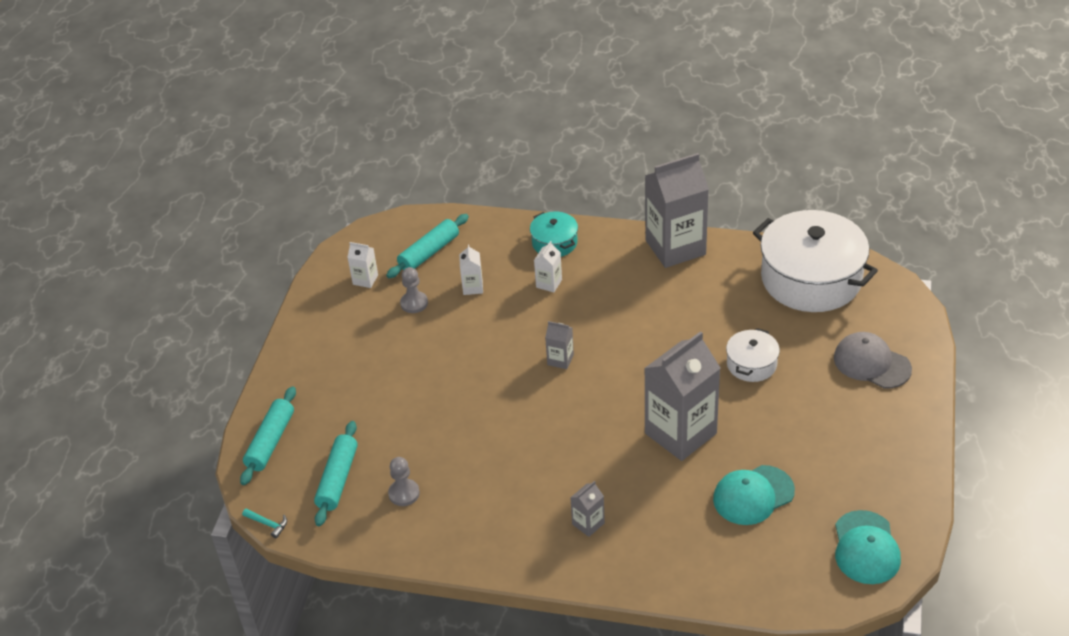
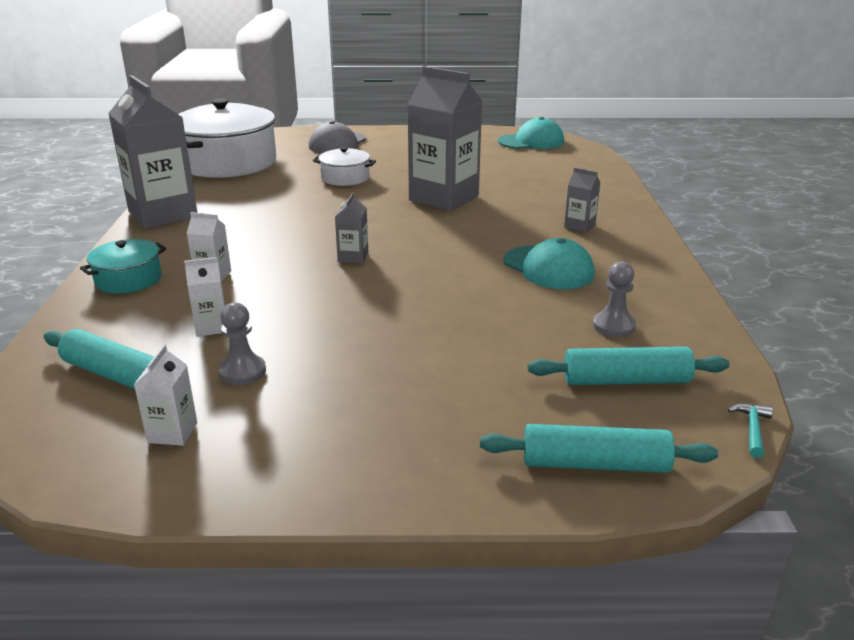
camera: 105 degrees left, 15 degrees down
(753, 495) = (502, 172): turquoise cap -> turquoise cap (548, 268)

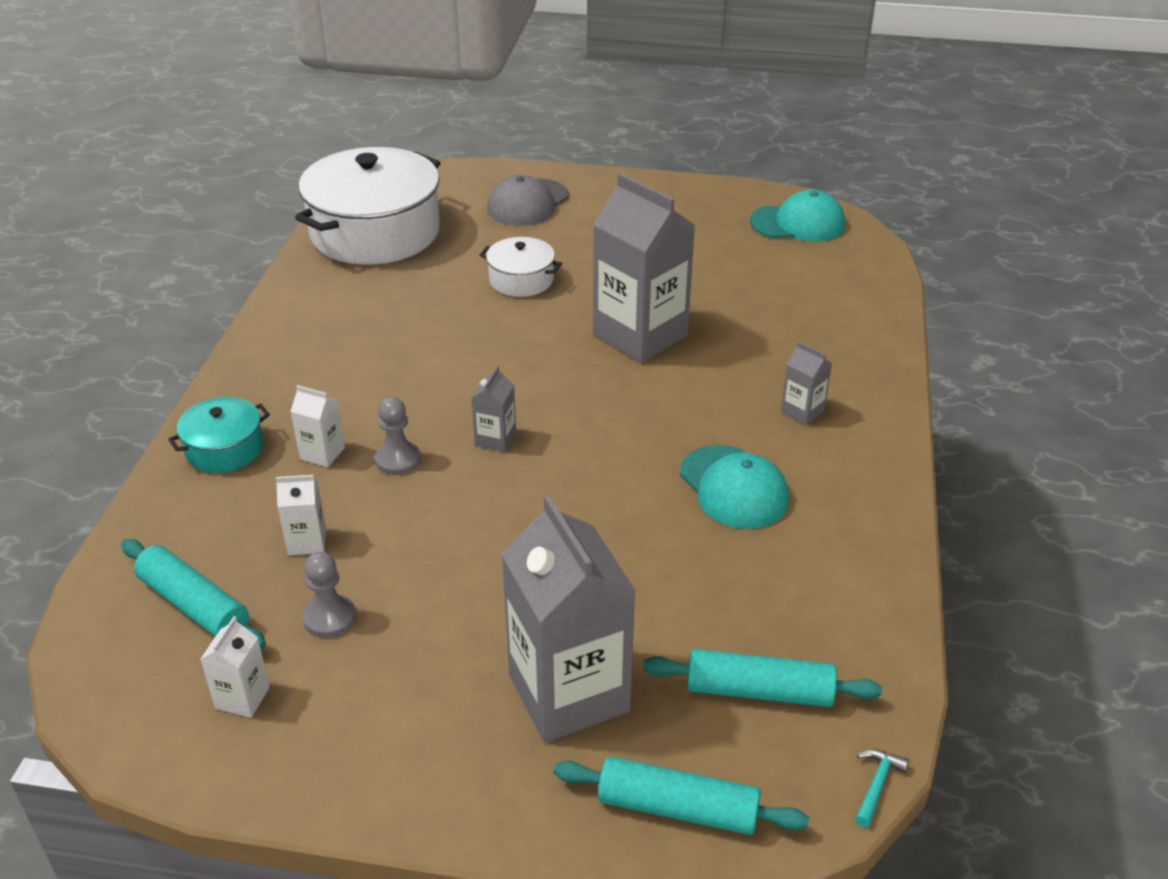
camera: 10 degrees right, 10 degrees up
(163, 215) = (279, 332): grey carton -> grey carton (568, 693)
(613, 326) = (778, 600): grey pawn -> grey pawn (398, 460)

